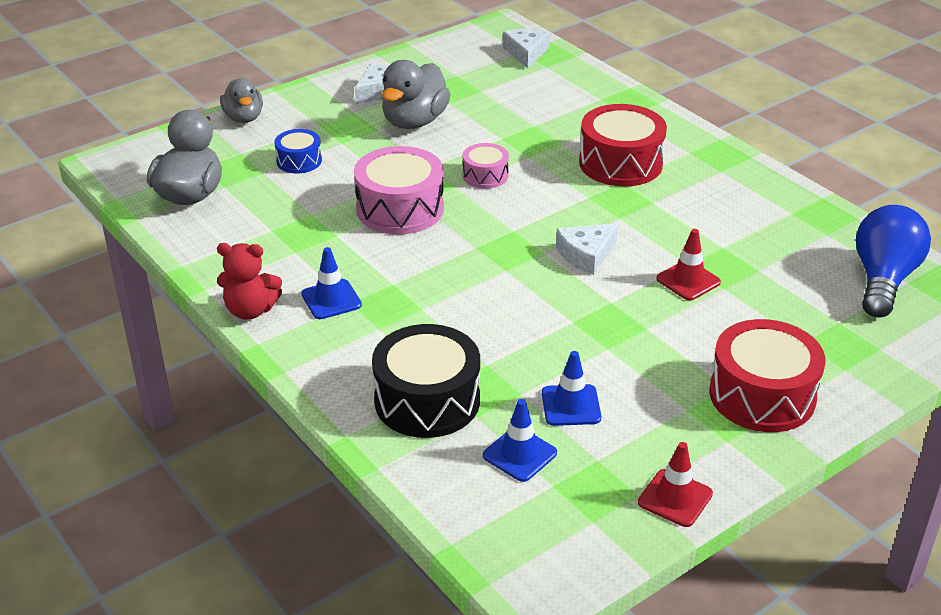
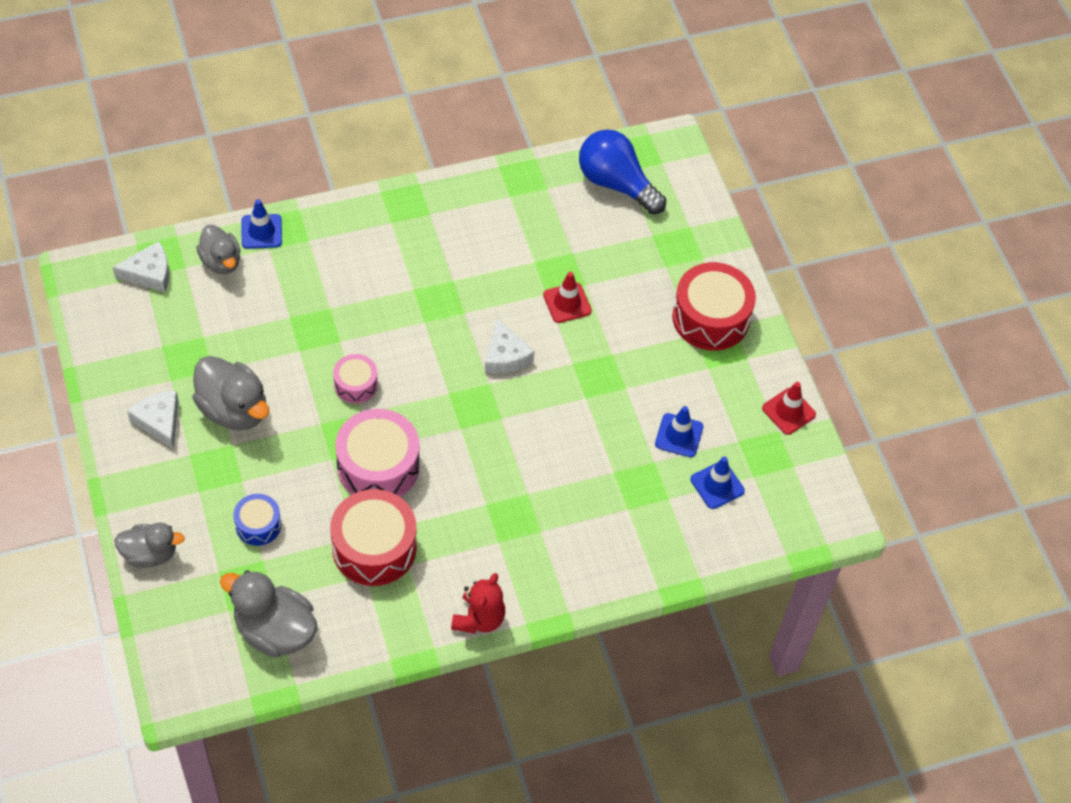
camera: 75 degrees left, 20 degrees up
(331, 300) = (489, 555): blue traffic cone -> blue traffic cone (261, 231)
(427, 400) = (640, 524): black drum -> none
(526, 53) = (149, 273): white cheese -> white cheese turned 150 degrees clockwise
(566, 80) = (221, 261): none -> grey duck
(620, 163) = (384, 278): red drum -> red drum (374, 547)

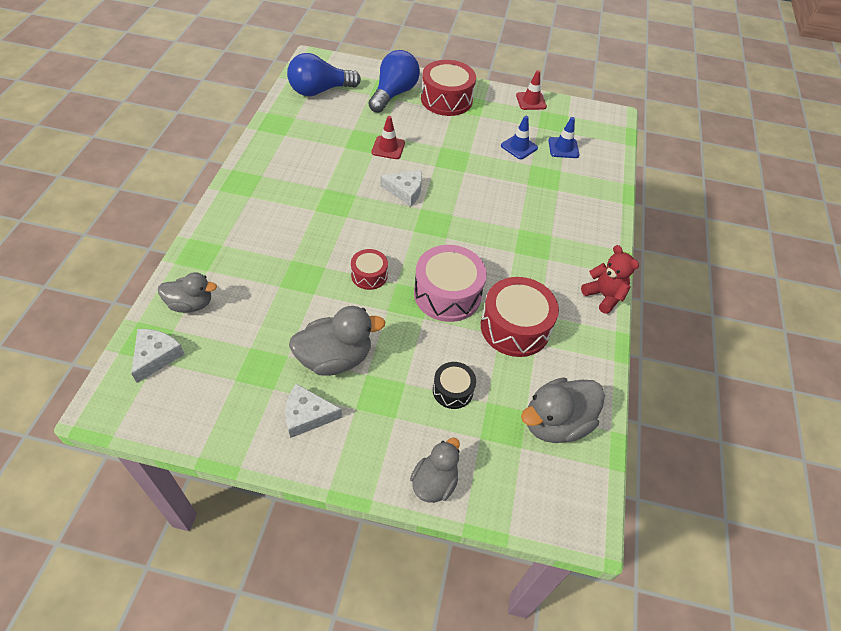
camera: 60 degrees left, 5 degrees down
(258, 525) = (452, 390): blue drum -> black drum
(261, 231) = (187, 267): blue traffic cone -> none
(355, 384) = (369, 275): pink drum -> red drum
(674, 258) = (394, 94): none -> blue light bulb

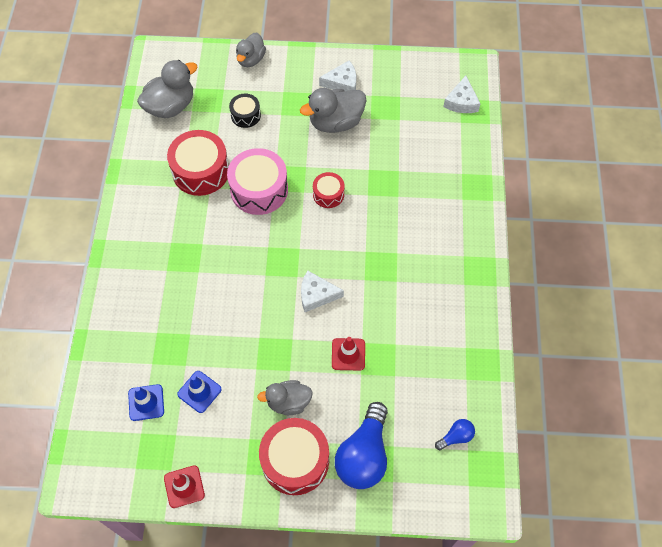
camera: 175 degrees right, 10 degrees up
(191, 304) = (459, 143): grey duck -> grey duck (288, 402)
(320, 91) = (456, 437): blue light bulb -> blue light bulb, size x0.47
(604, 296) = (122, 214): red teddy bear -> none

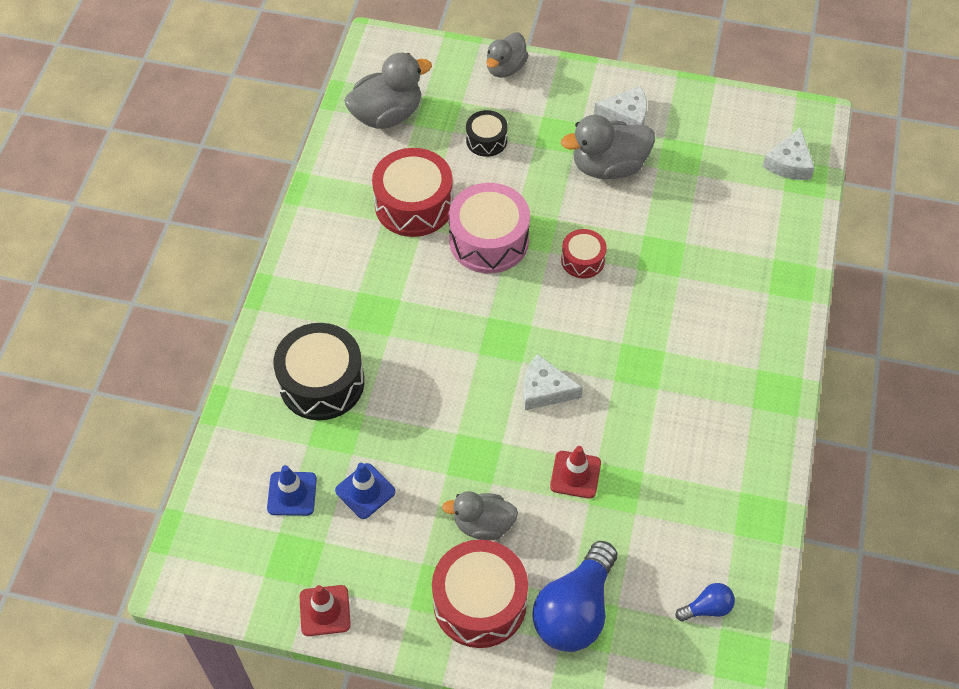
camera: 10 degrees right, 5 degrees down
(154, 315) = (321, 382): none -> black drum

